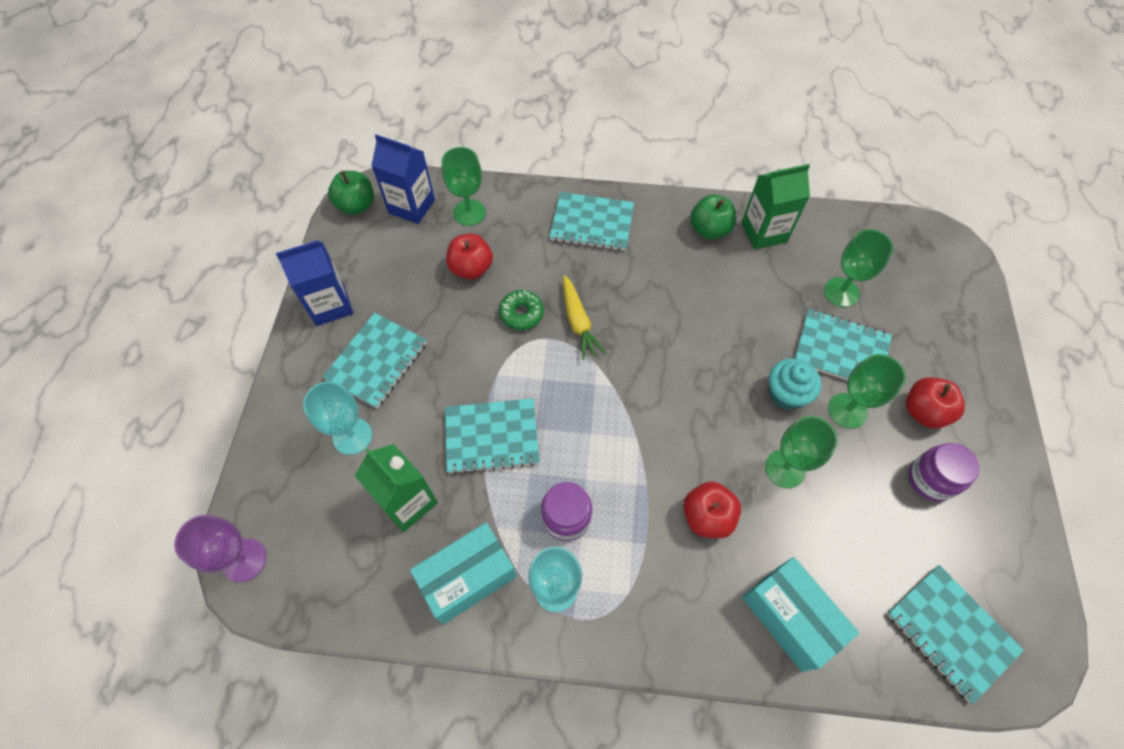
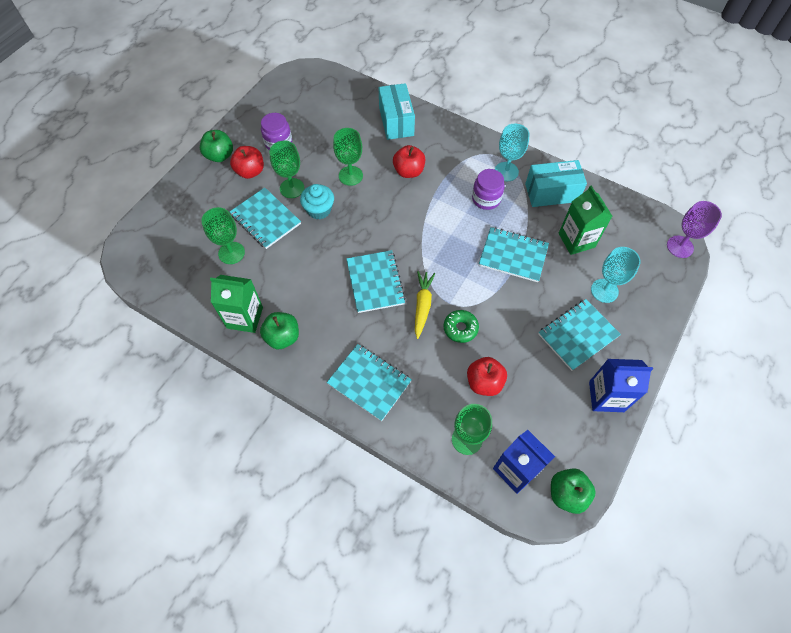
camera: 155 degrees left, 0 degrees up
(950, 632) = (327, 92): turquoise notebook -> turquoise notebook (375, 282)
(987, 418) = (220, 156): none -> green apple

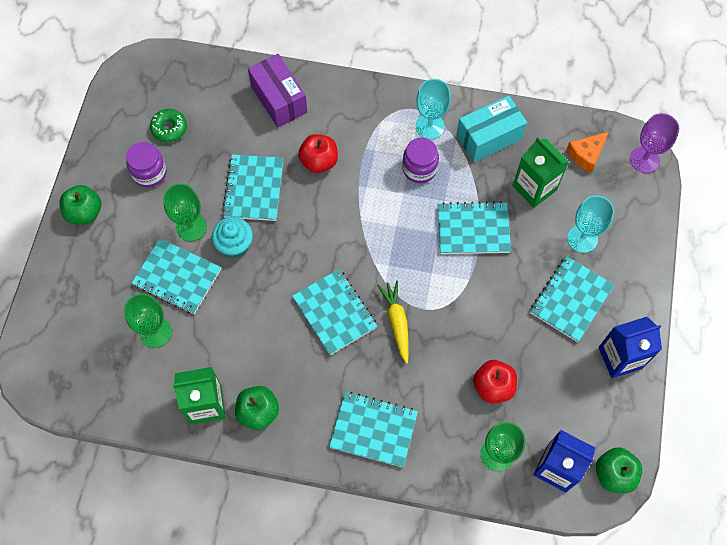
camera: 20 degrees left, 5 degrees up
(250, 171) = (131, 221): red apple -> none
(350, 176) = (253, 189): green goblet -> turquoise notebook
(396, 121) = (279, 99): turquoise box -> purple box
(460, 328) = (447, 334): green donut -> green donut (169, 128)
(630, 228) = (586, 154): none -> orange cheese

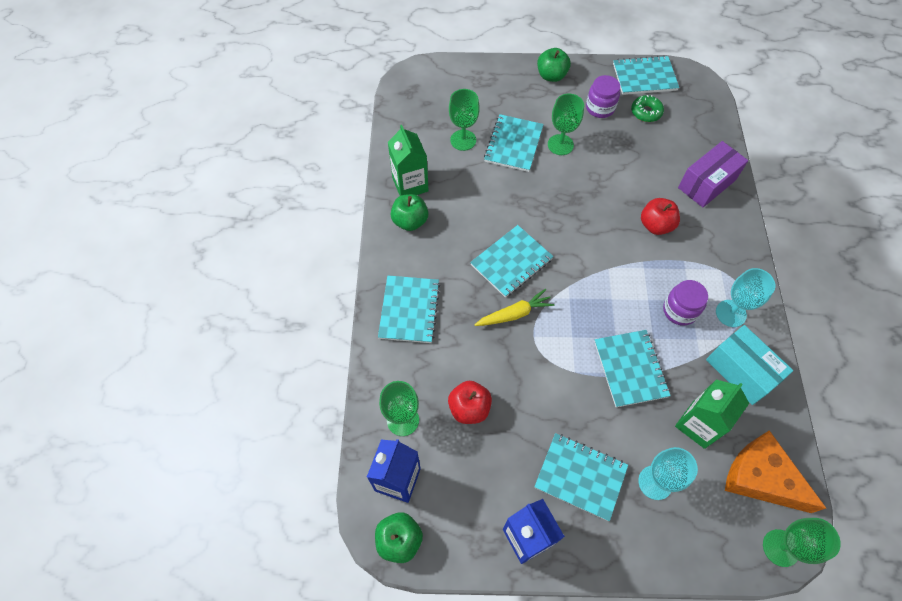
camera: 80 degrees right, 5 degrees down
(235, 244) = (554, 177): turquoise cupcake -> none
(253, 189) = (611, 181): turquoise notebook -> turquoise notebook (644, 77)
(586, 154) = (761, 477): orange cheese -> orange cheese, size x1.70
(644, 160) = (780, 548): purple goblet -> green goblet

